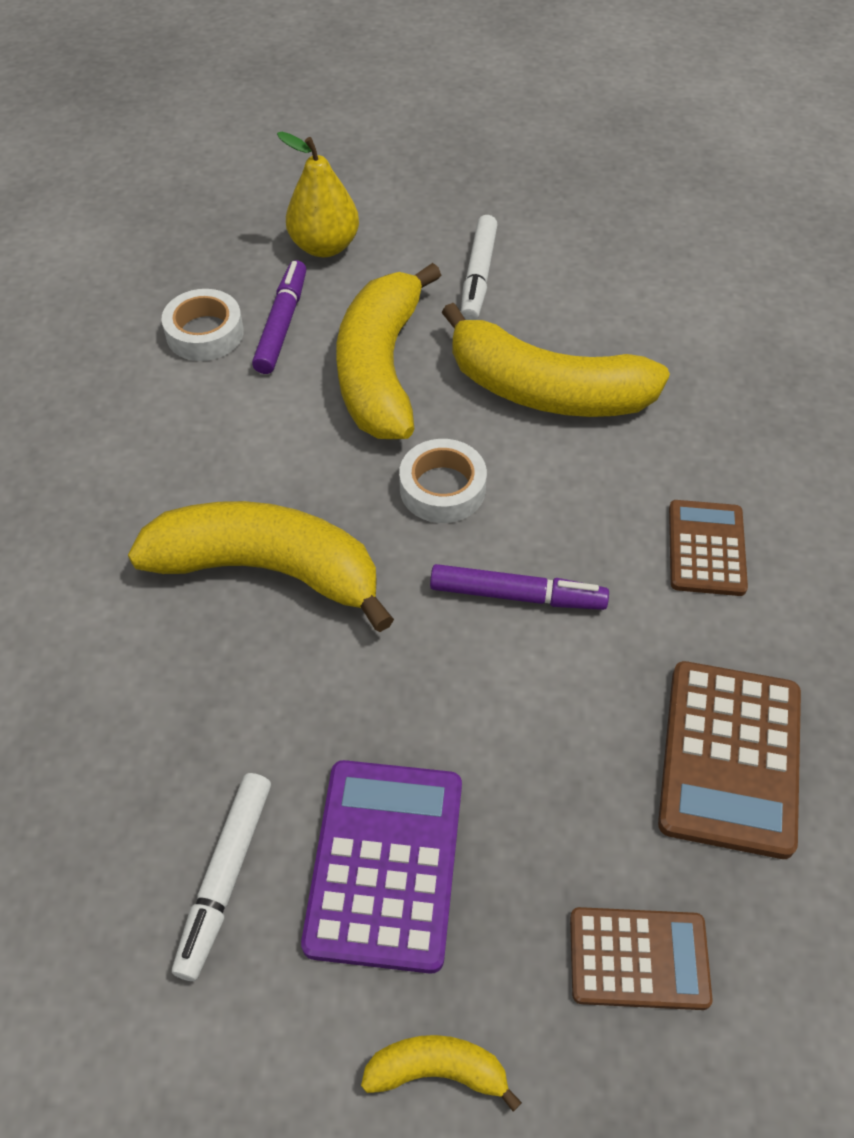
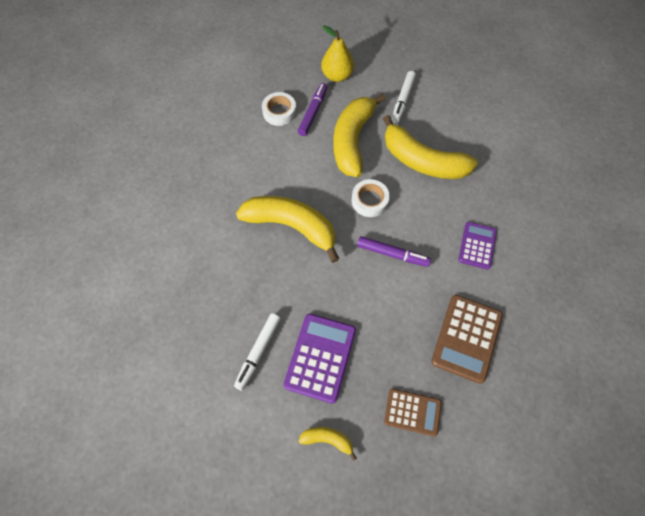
camera: 10 degrees right, 10 degrees up
(706, 548) = (477, 245): brown calculator -> purple calculator

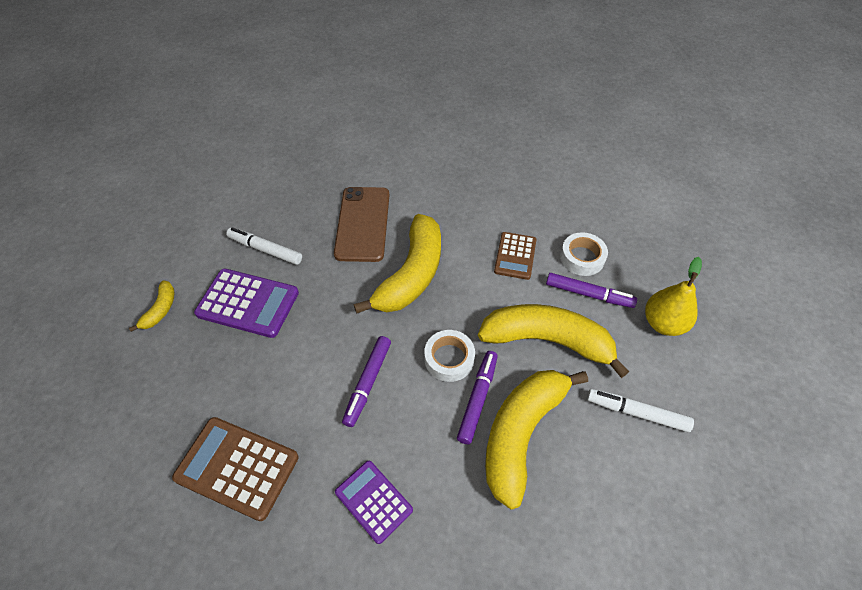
camera: 90 degrees right, 10 degrees down
(232, 268) = (363, 224): none -> brown phone
(400, 184) = (477, 399): none -> purple marker
(412, 412) = (163, 393): brown calculator -> brown calculator (515, 256)
(477, 245) = (373, 501): purple calculator -> purple calculator turned 150 degrees counterclockwise

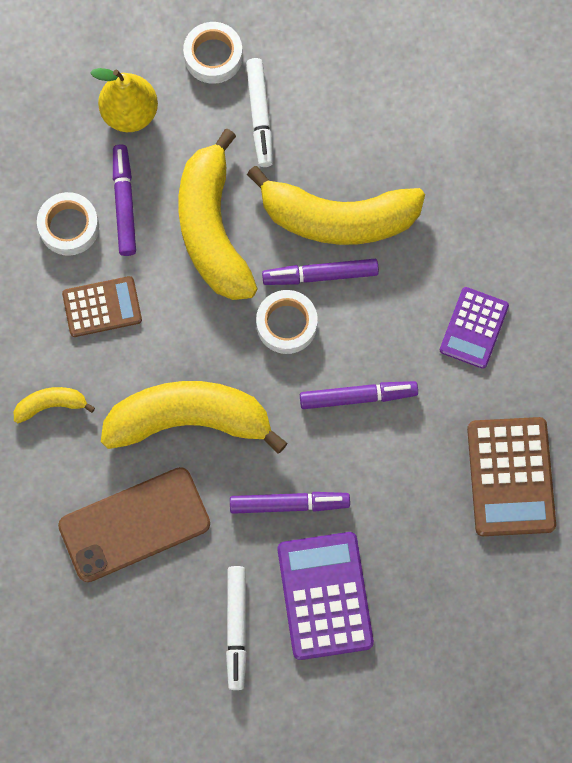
camera: 115 degrees left, 20 degrees up
(160, 309) = (384, 698): yellow banana -> yellow banana (51, 405)
(320, 307) = (289, 504): none -> purple marker
(703, 400) = (213, 56): none -> white tape

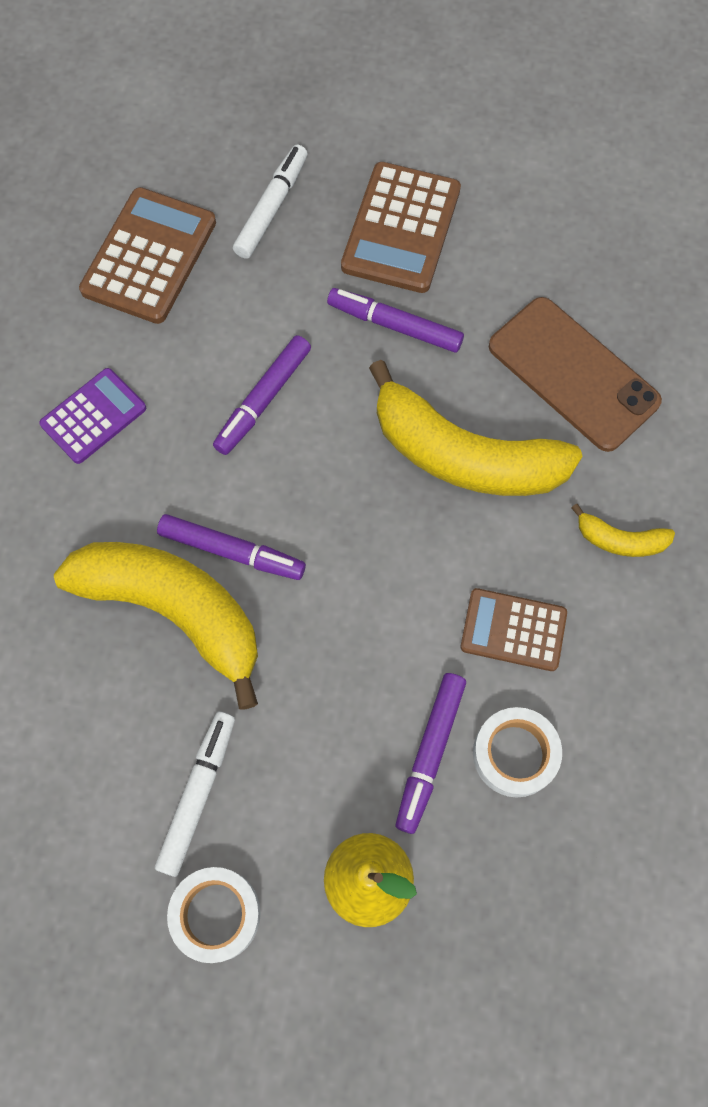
camera: 155 degrees left, 5 degrees down
(134, 524) = (573, 374): brown phone -> brown phone turned 45 degrees clockwise
(212, 229) = (333, 667): yellow banana -> none
(236, 628) = (506, 236): white marker -> white marker (272, 208)
(286, 324) = (301, 512): white tape -> none
(325, 595) = (401, 228): purple calculator -> brown calculator
(358, 397) = (263, 400): purple marker -> purple marker turned 75 degrees counterclockwise

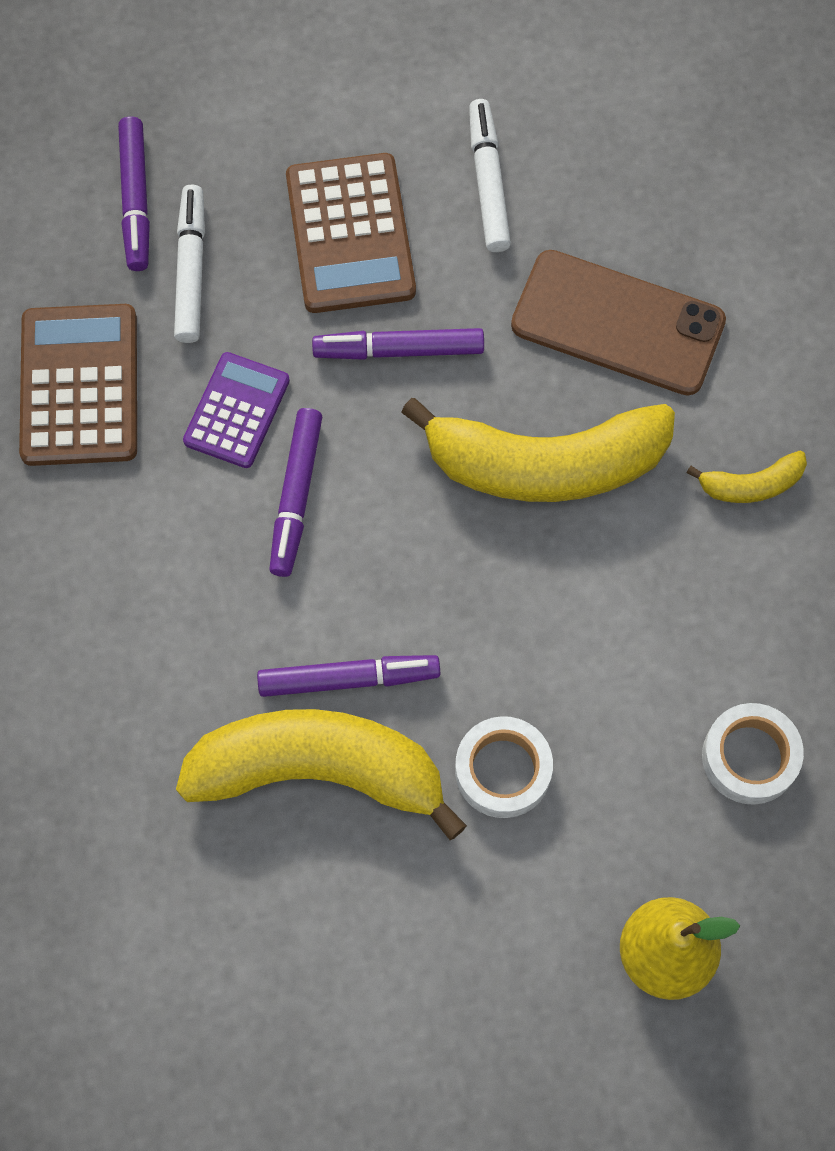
camera: 25 degrees left, 0 degrees up
(93, 416) = (115, 597): purple calculator -> purple calculator (237, 411)
(198, 794) = (446, 950): white marker -> white marker (488, 182)
(216, 914) = (527, 1062): white tape -> white tape (503, 770)
(430, 753) = (663, 796): purple marker -> purple marker (135, 200)
(513, 630) = (687, 629): brown calculator -> none

